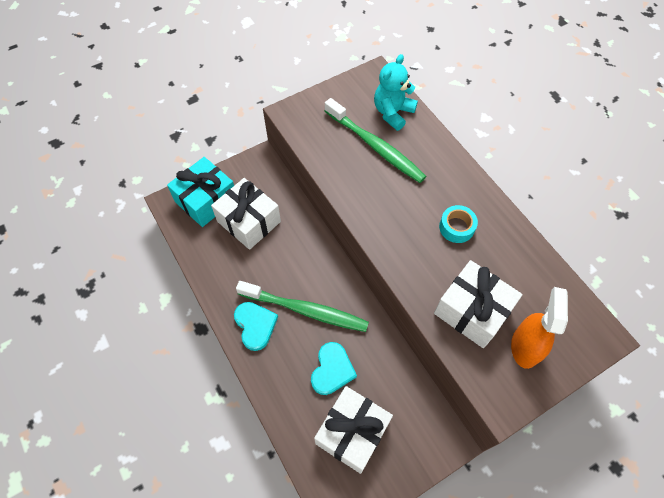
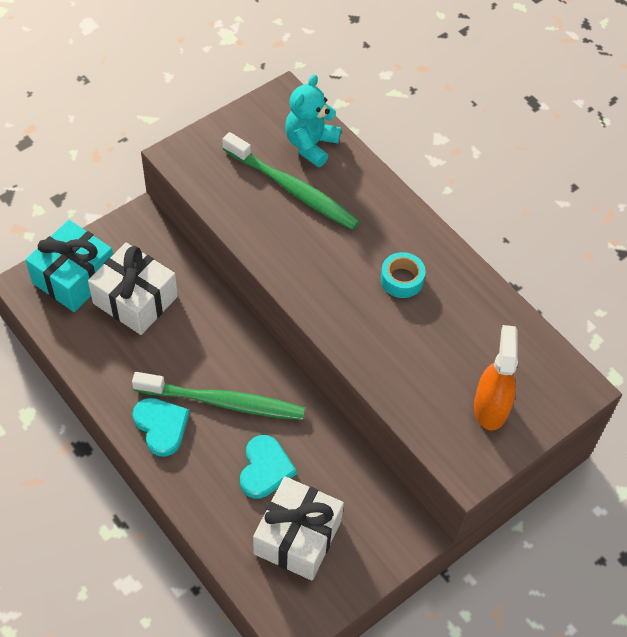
camera: 10 degrees left, 5 degrees down
(472, 311) = (426, 374): white gift -> none

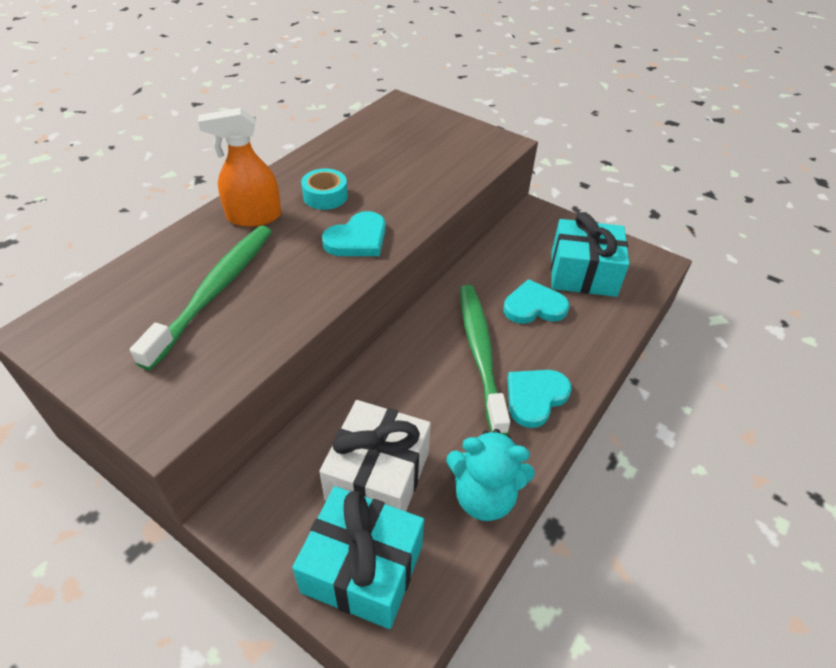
camera: 105 degrees left, 10 degrees down
(297, 537) = (583, 273): white gift -> turquoise gift
(311, 145) = (137, 289): turquoise teddy bear -> turquoise teddy bear (484, 496)
(329, 292) = (357, 239): none -> turquoise heart
(490, 407) = (440, 138): orange spray bottle -> orange spray bottle (253, 217)

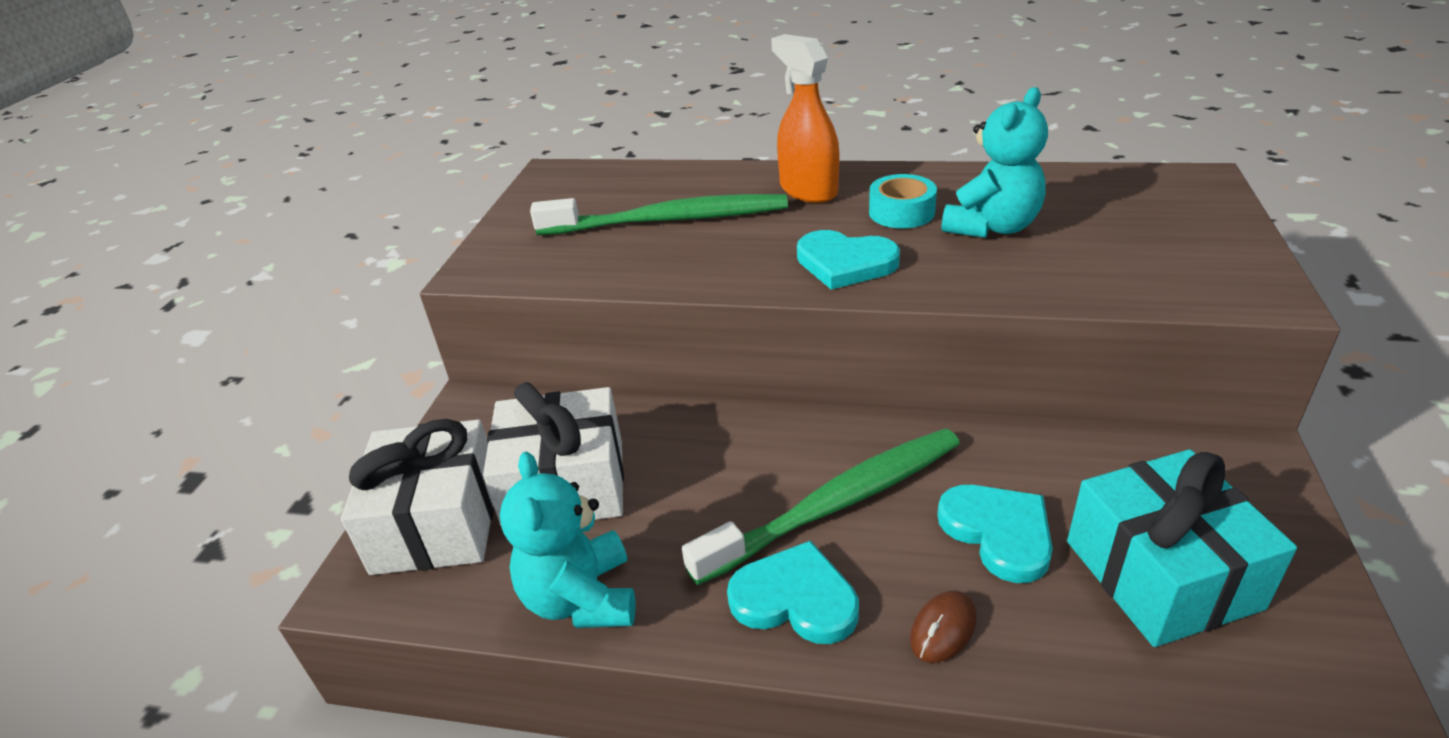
camera: 70 degrees right, 10 degrees down
(362, 569) = (437, 522): turquoise gift -> white gift
(375, 176) = (992, 227): none -> turquoise teddy bear
(579, 353) = (943, 629): none -> brown mouse

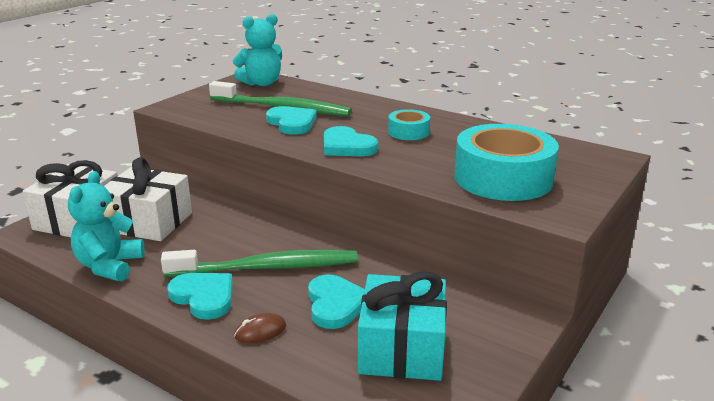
camera: 20 degrees right, 10 degrees down
(715, 244) = (292, 123): none -> turquoise heart
(808, 190) = (372, 111): orange spray bottle -> none
(992, 227) = (449, 150): turquoise teddy bear -> turquoise teddy bear (261, 83)
(1117, 254) = (503, 178): none -> turquoise tape

